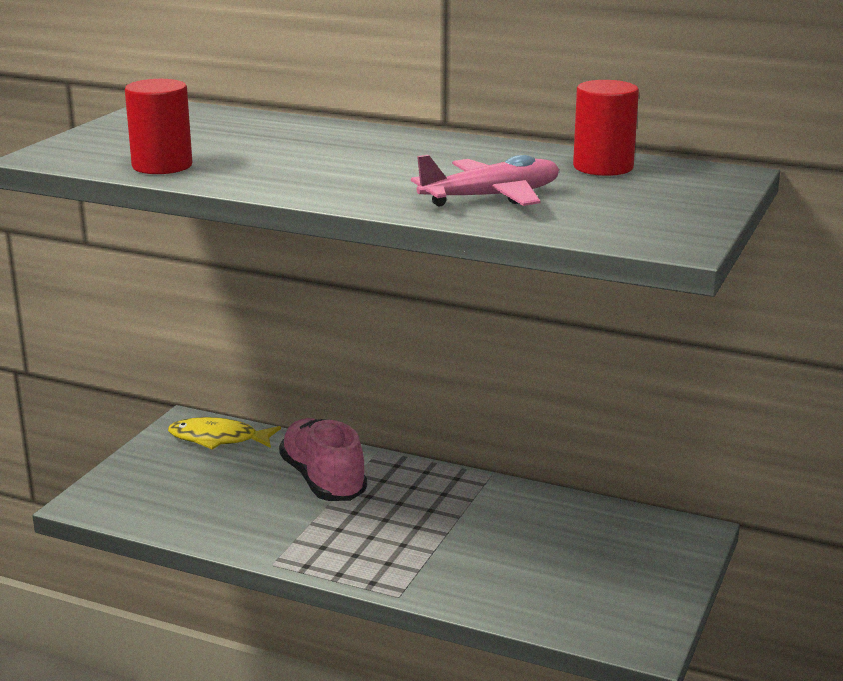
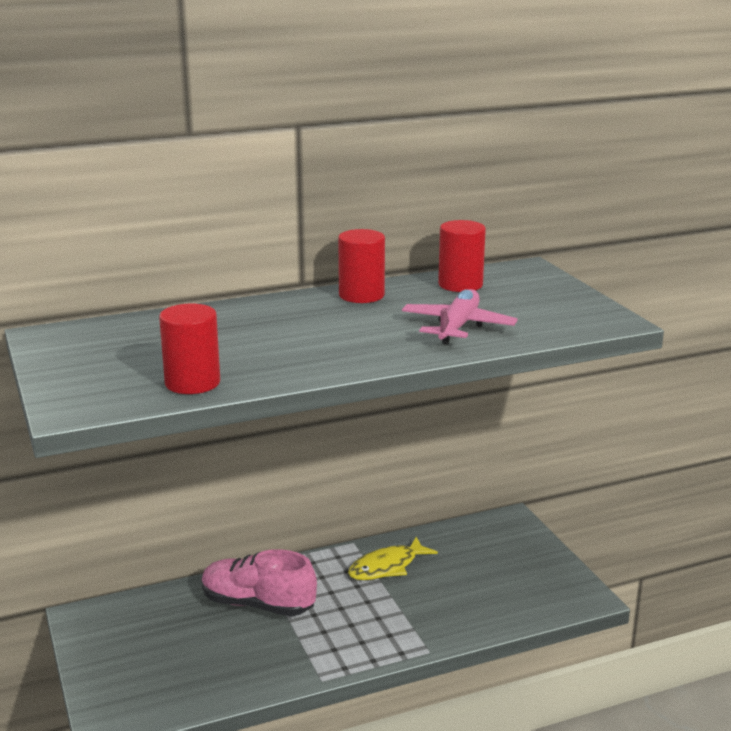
camera: 45 degrees left, 0 degrees up
(218, 439) = (130, 616): yellow fish -> yellow fish (387, 567)
(478, 149) = (361, 295): none -> red cylinder

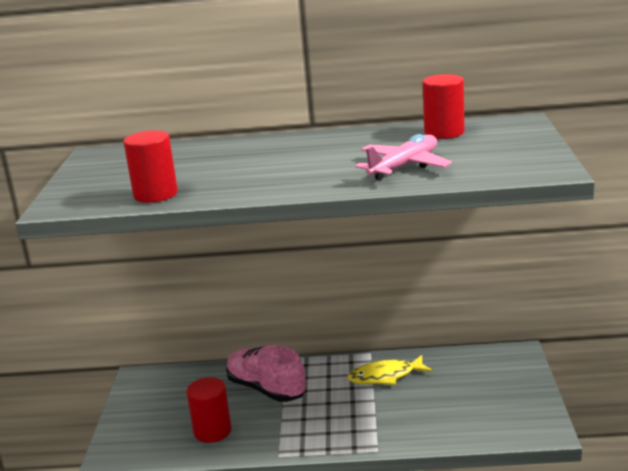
camera: 25 degrees right, 0 degrees up
(361, 295) = (352, 137): red cylinder -> red cylinder (212, 431)

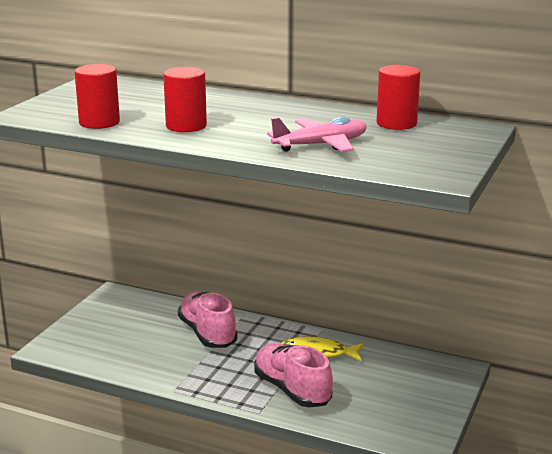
camera: 20 degrees right, 0 degrees up
(212, 431) = (137, 354): red cylinder -> red cylinder (186, 126)
(391, 419) = (292, 390): none -> pink shoe

